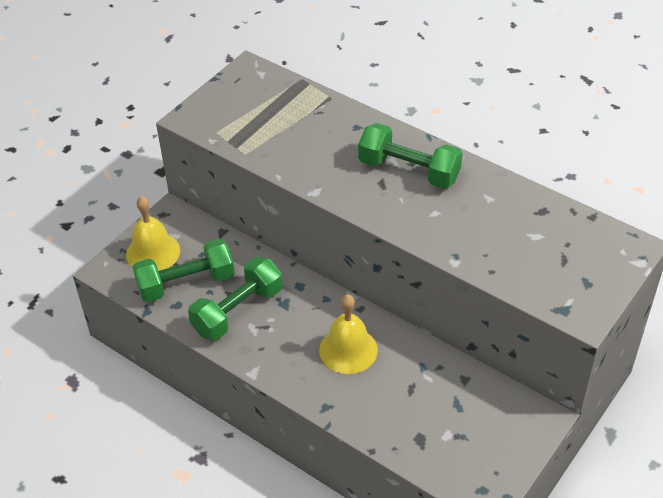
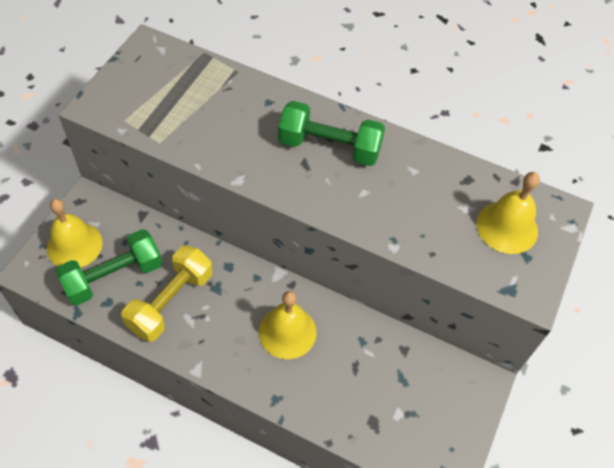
camera: 15 degrees left, 10 degrees up
(238, 311) = (171, 302): green dumbbell -> yellow dumbbell
(573, 256) = (507, 227): none -> yellow bell

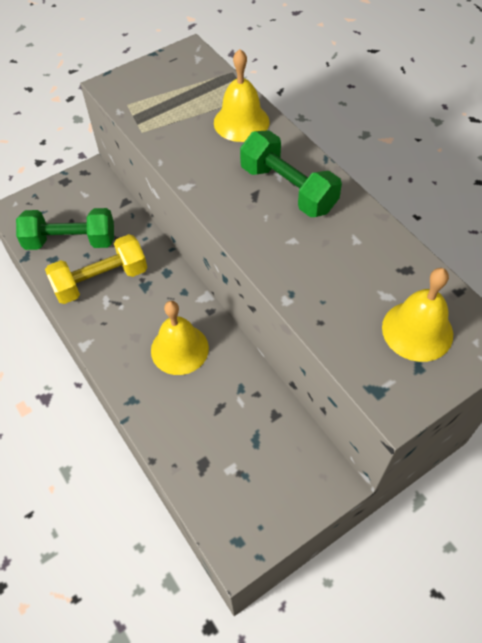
camera: 35 degrees right, 0 degrees up
(74, 245) = (58, 204): yellow bell -> yellow bell (241, 122)

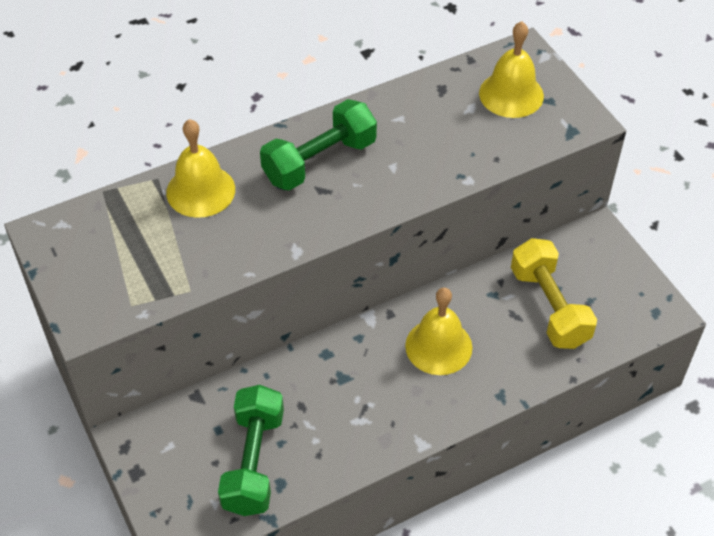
camera: 85 degrees left, 5 degrees down
(101, 280) = (327, 425): yellow dumbbell -> yellow dumbbell (549, 307)

